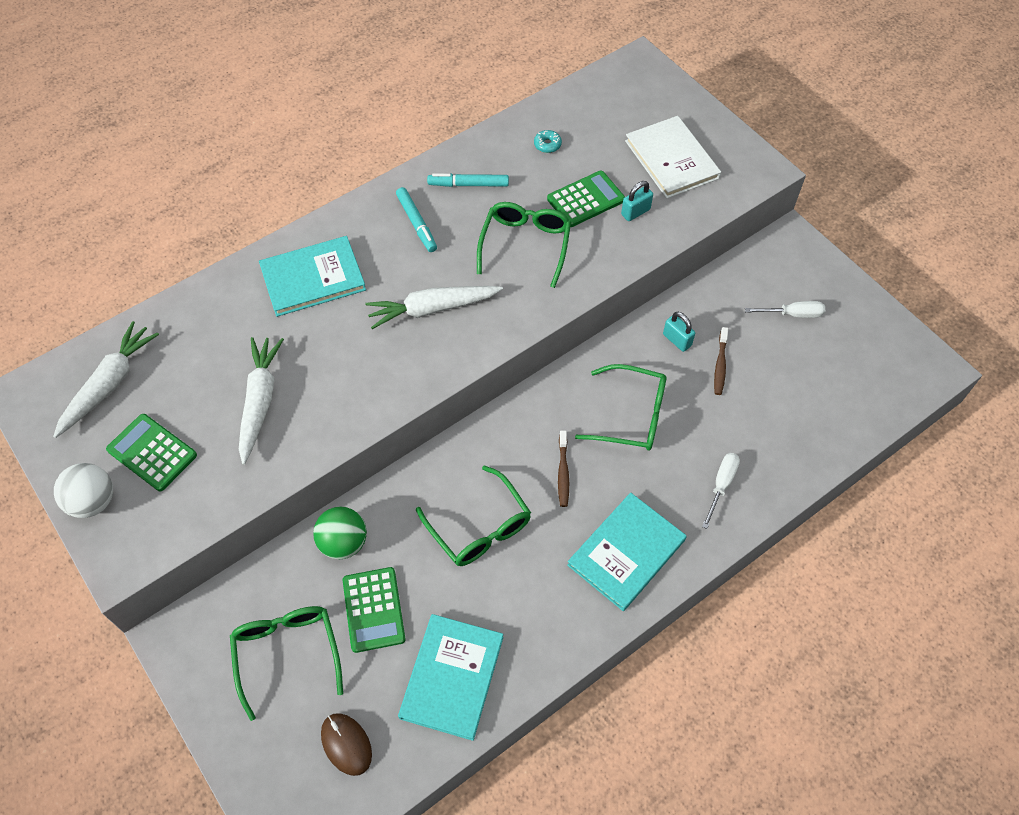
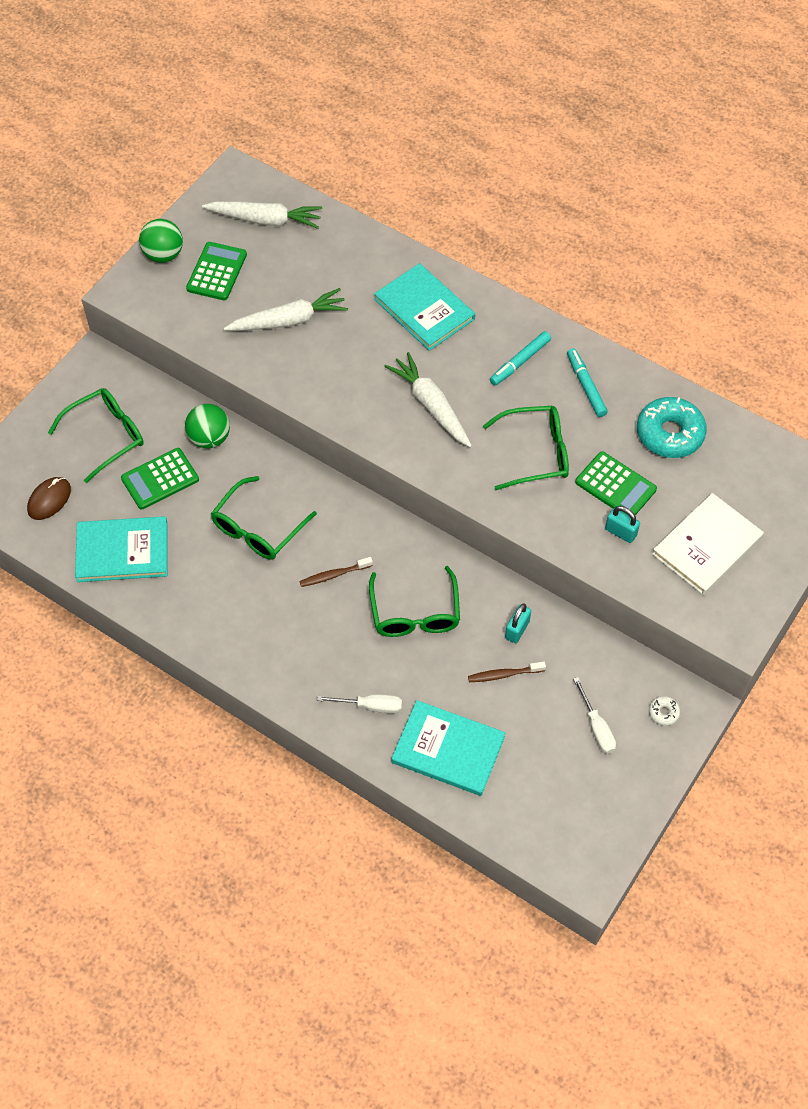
camera: 70 degrees right, 0 degrees up
(93, 501) = (163, 255): white ball -> green ball
(547, 145) = (669, 434): turquoise donut -> turquoise donut, size x2.34
(626, 552) = (274, 646): turquoise book -> turquoise book (448, 750)
(791, 263) = (663, 713): none -> white donut

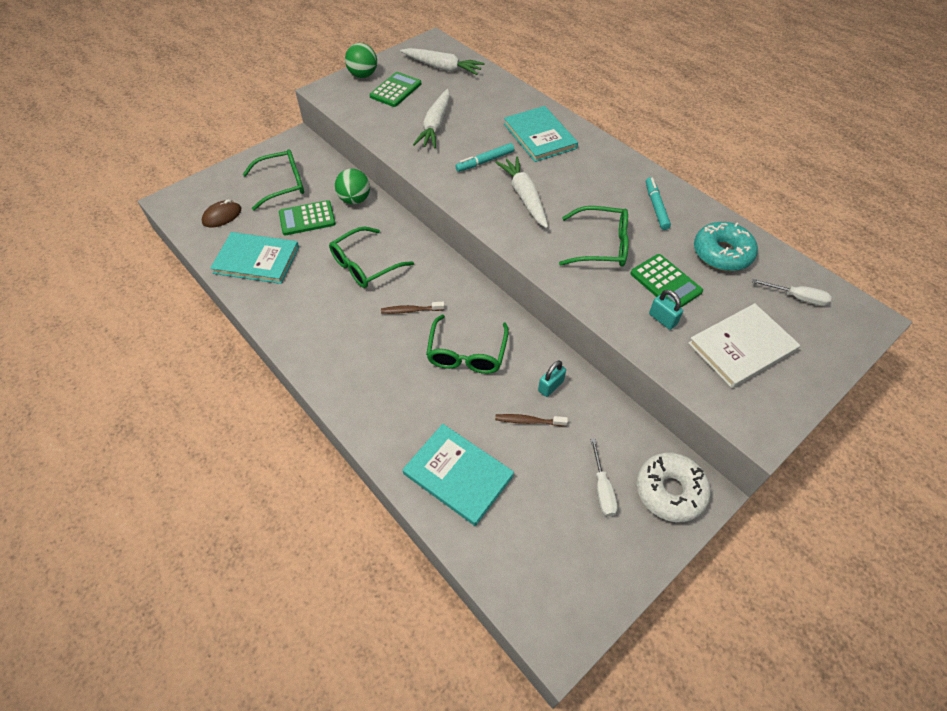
camera: 15 degrees right, 5 degrees down
(289, 320) = (435, 126): white carrot -> white carrot turned 105 degrees clockwise
(370, 706) = (402, 420): white screwdriver -> white screwdriver (797, 297)
(520, 362) = (605, 181): turquoise marker -> turquoise marker (485, 161)
(663, 713) = (670, 491): white donut -> white donut, size x2.34

